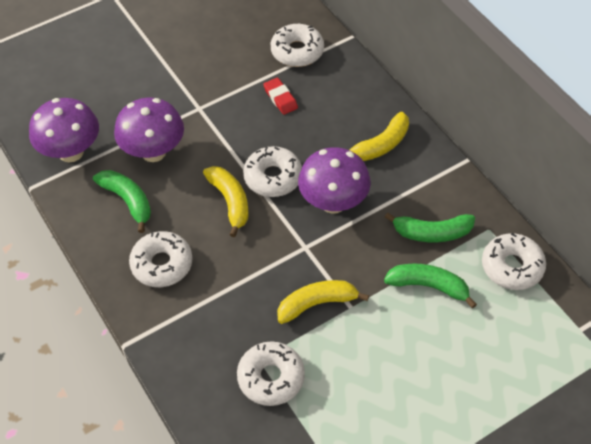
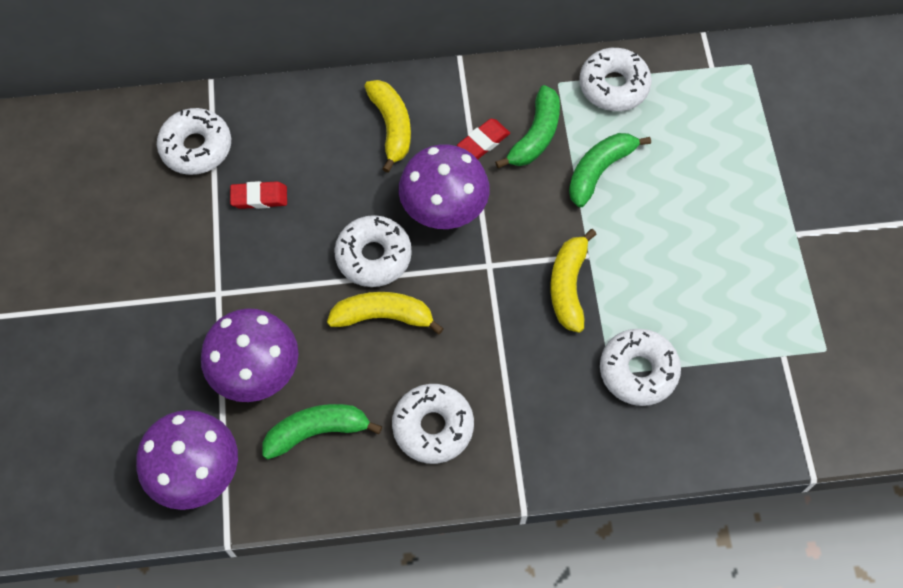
camera: 65 degrees left, 10 degrees up
(405, 203) = (483, 142): none -> red eraser

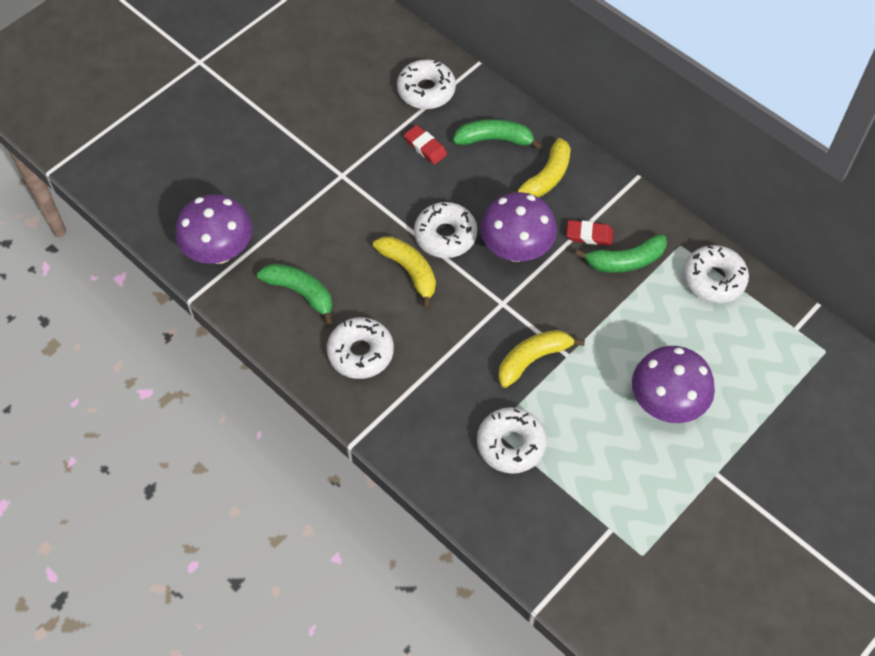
camera: 50 degrees right, 5 degrees down
(257, 373) = (309, 233): purple mushroom -> purple mushroom (666, 403)
(599, 171) = (638, 317): green banana -> green banana (494, 140)

